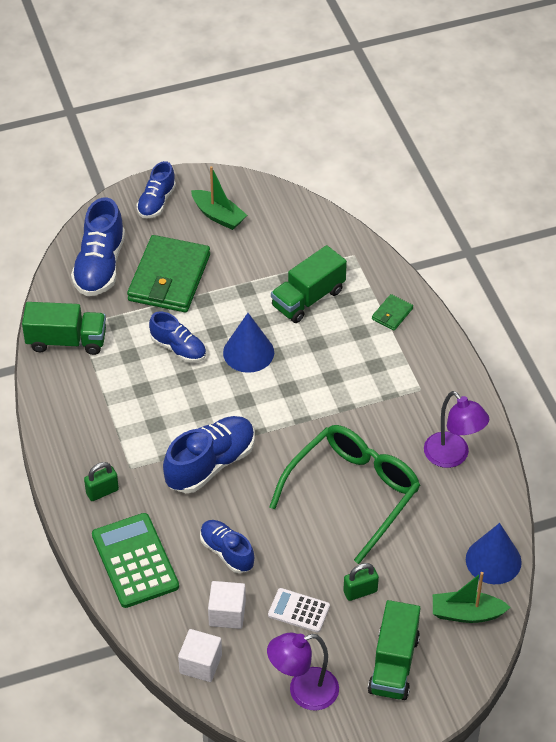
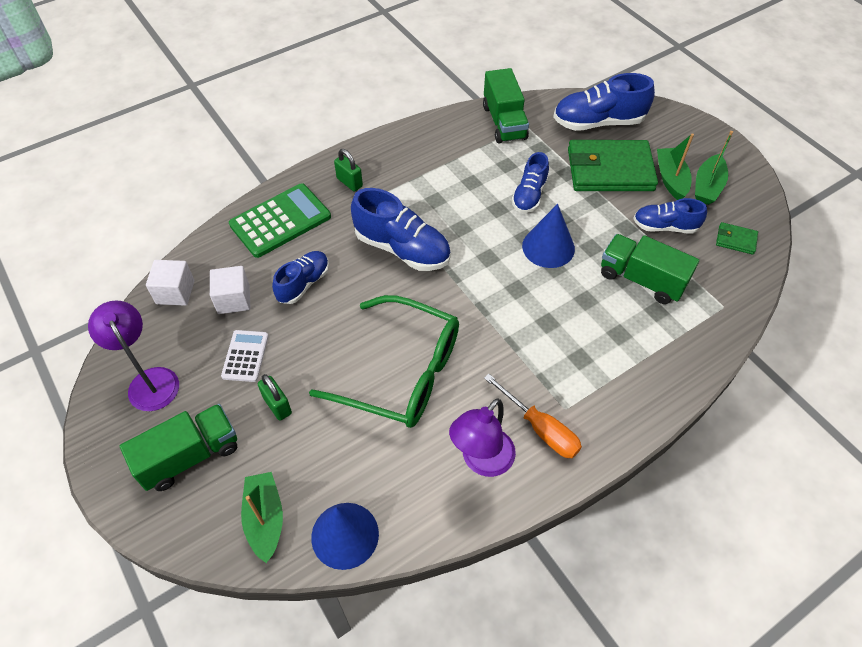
camera: 75 degrees right, 5 degrees up
(156, 202) = (695, 141): blue shoe -> blue shoe (664, 227)
(198, 238) = (670, 179): none -> green boat
(392, 314) = (659, 359): green wallet -> green wallet (736, 240)
(393, 664) = (190, 456): green truck -> green truck turned 150 degrees clockwise
(433, 411) = (540, 428): none -> orange screwdriver

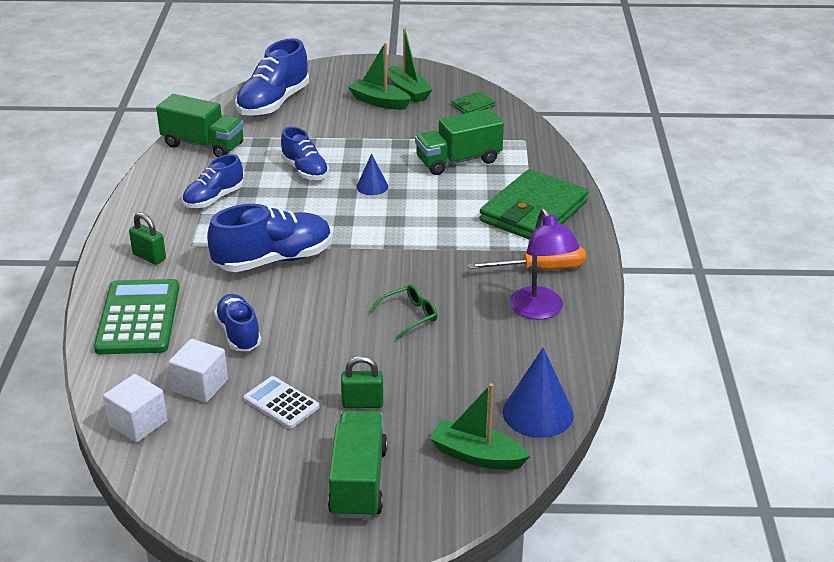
camera: 55 degrees left, 20 degrees down
(150, 380) = (234, 481): purple lamp -> none
(349, 182) = (149, 257): green padlock -> green padlock turned 45 degrees clockwise
(402, 372) = (409, 316): green glasses -> green glasses, size x0.40
(548, 247) = (372, 186): blue cone -> blue cone, size x0.58
(610, 170) = (332, 122): green wallet -> green wallet (533, 211)
(664, 227) = (422, 127): blue shoe -> blue shoe (214, 199)

